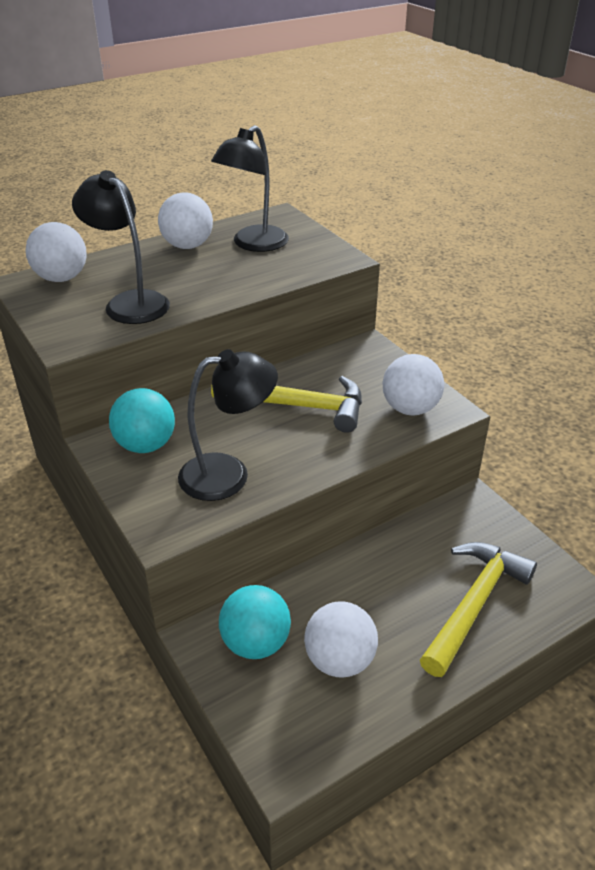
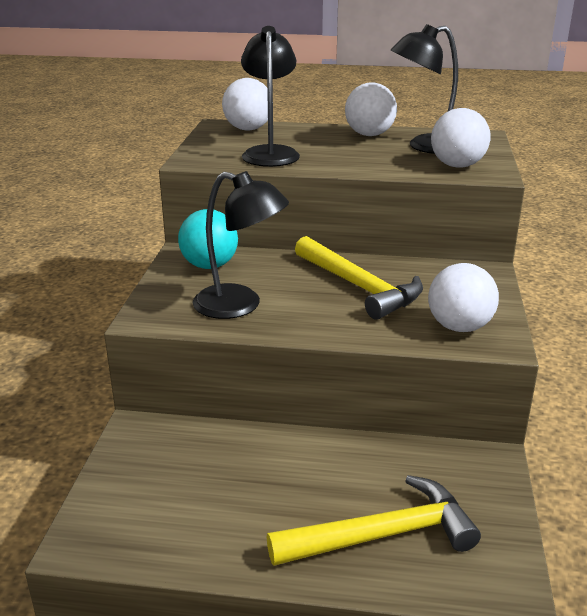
camera: 40 degrees right, 10 degrees down
(256, 643) = (167, 454): turquoise ball -> none
(339, 660) = (211, 503): white ball -> white ball (457, 166)

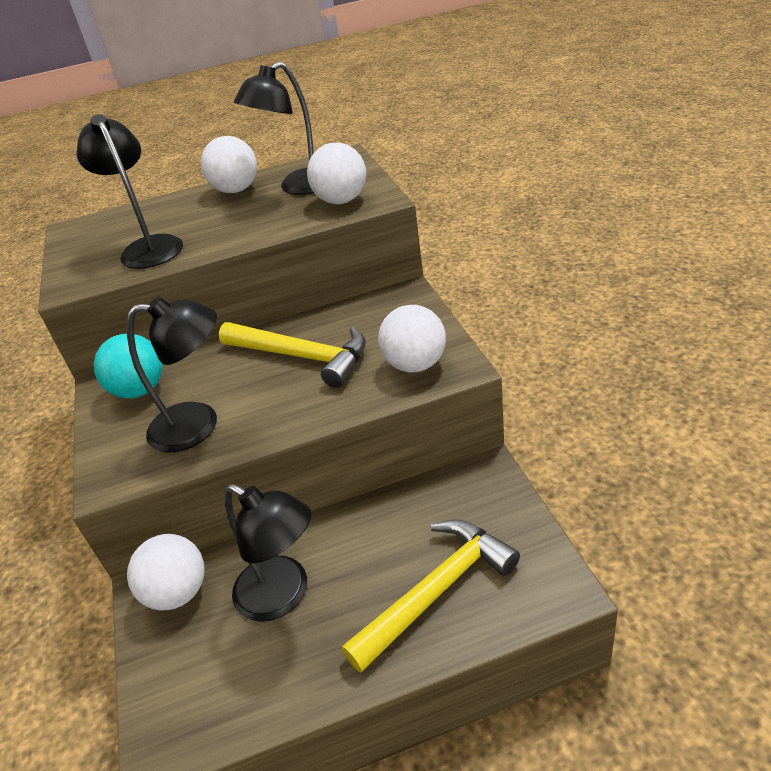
camera: 20 degrees left, 10 degrees up
(243, 479) = (283, 595): none -> black lamp
(248, 129) = (106, 223): white ball -> white ball (178, 592)

